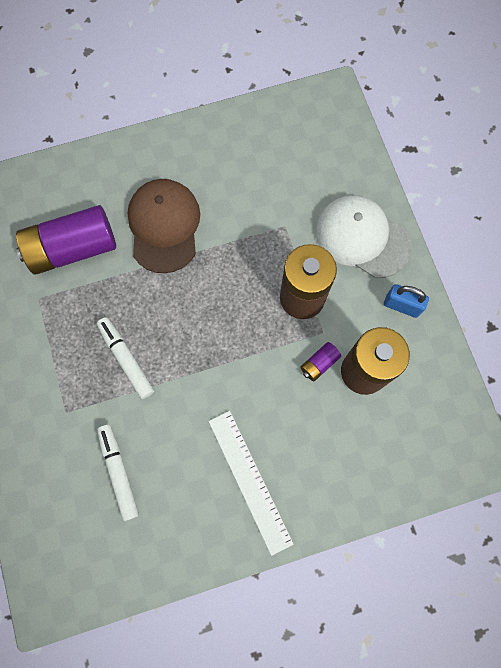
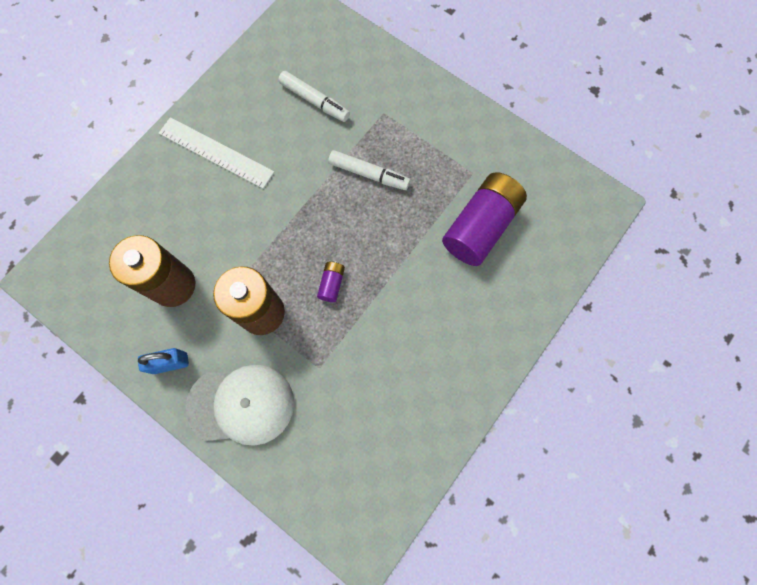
camera: 145 degrees right, 0 degrees up
(164, 226) = (422, 295): brown cap -> none
(319, 364) = (214, 267): purple battery -> purple battery (332, 284)

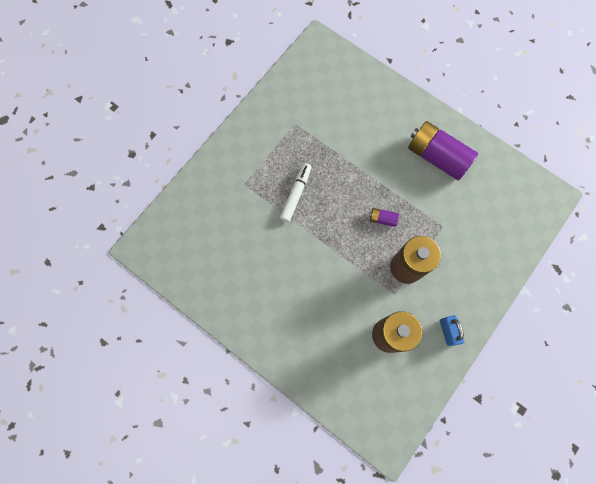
camera: 90 degrees left, 0 degrees up
(216, 152) = (277, 311): white ruler -> none
(241, 404) = (473, 278): white cap -> none
(314, 101) = (232, 235): white marker -> none
(480, 226) = (336, 120): purple battery -> purple battery (437, 157)

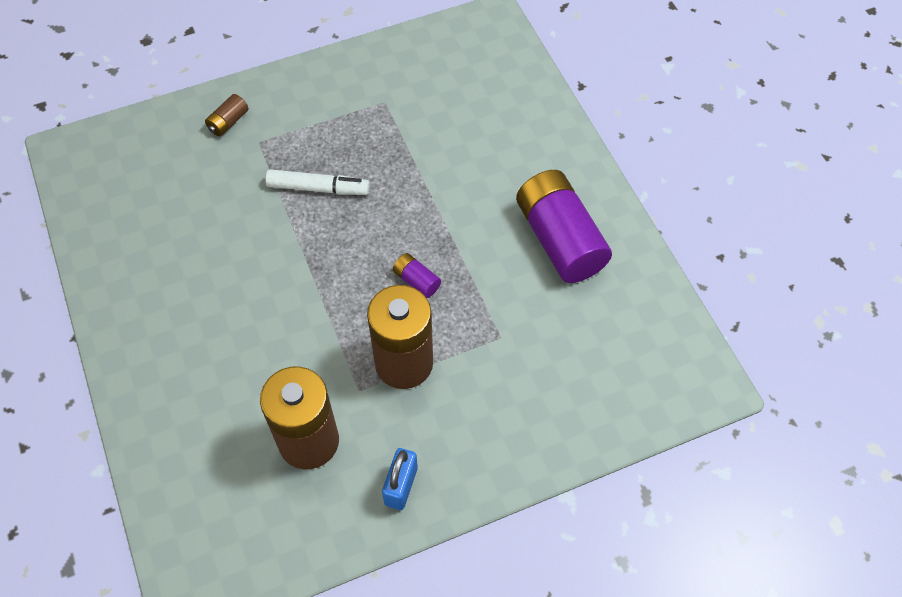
camera: 30 degrees right, 15 degrees down
(218, 181) = (228, 122): none -> brown battery
(296, 194) = (318, 188): white marker -> white marker turned 45 degrees clockwise

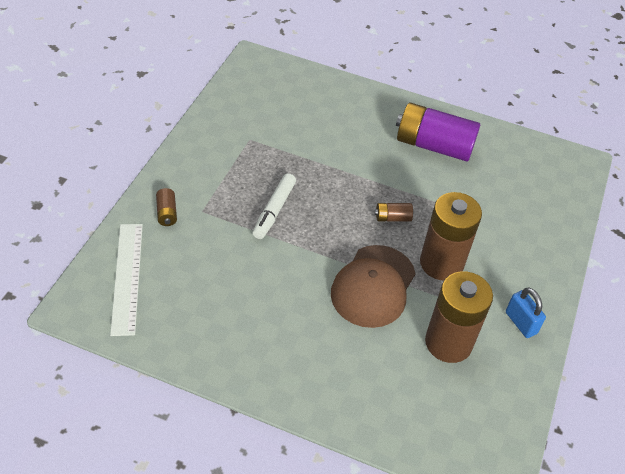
camera: 50 degrees left, 10 degrees down
(132, 156) = (127, 277): none -> white ruler
(312, 330) = (373, 286): none -> brown cap
(318, 188) = (274, 210): white marker -> white marker turned 150 degrees clockwise
(416, 281) = (392, 218): purple battery -> brown battery

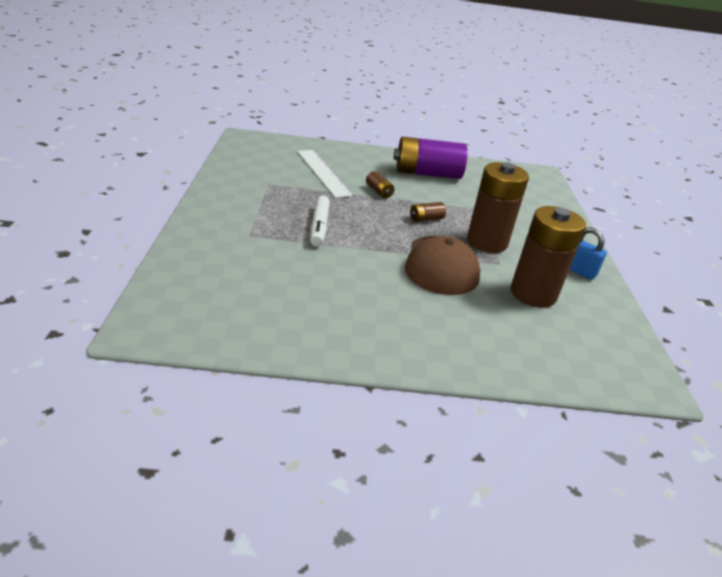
camera: 20 degrees left, 15 degrees down
(127, 277) = (194, 294): white ruler -> white ruler (323, 172)
(167, 213) = (214, 240): brown battery -> brown battery (379, 192)

